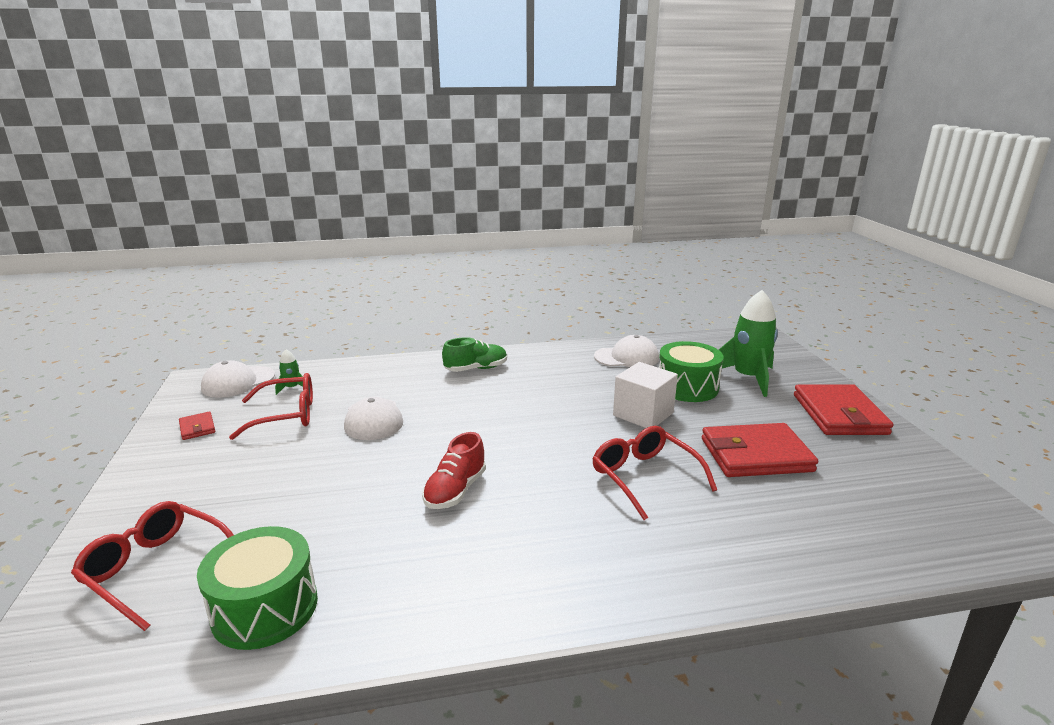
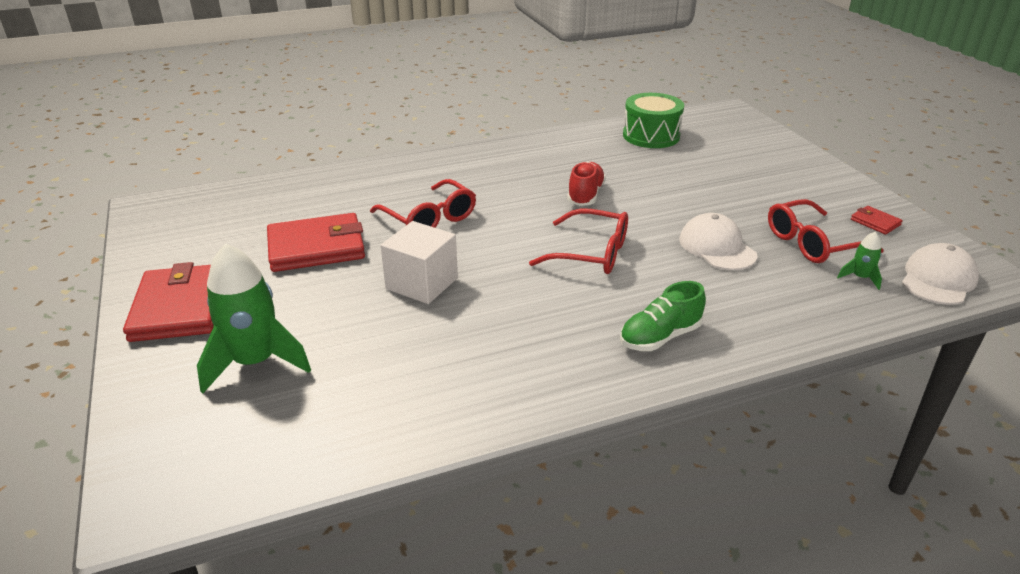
camera: 170 degrees right, 10 degrees up
(156, 569) = (735, 143): red glasses -> red glasses (591, 253)
(626, 357) = (434, 392): white cap -> none
(687, 387) = (354, 333): green drum -> none

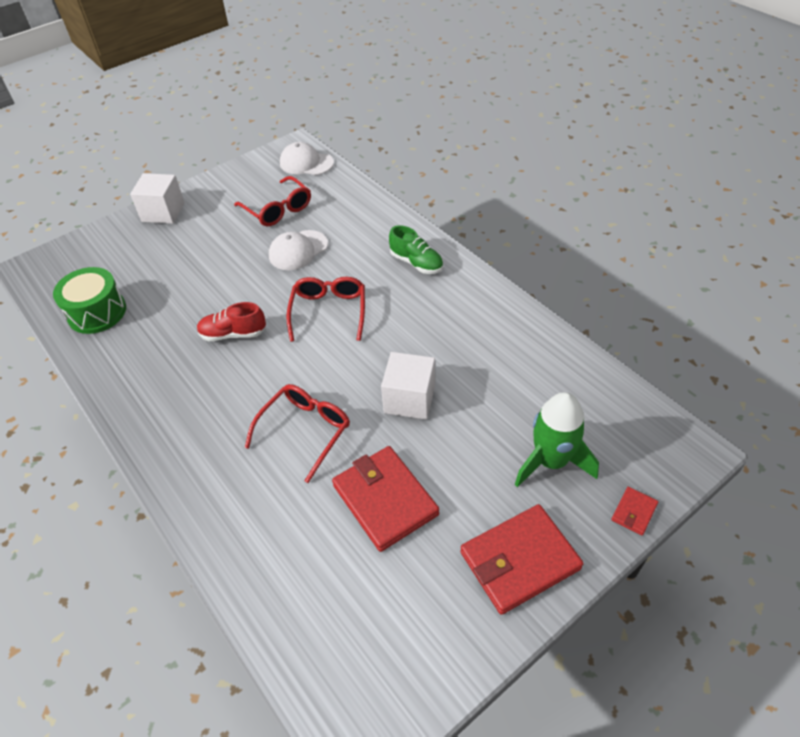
camera: 105 degrees left, 15 degrees up
(814, 171) = (163, 212): none -> white cube
(860, 278) = (315, 190): green rocket -> none
(875, 222) = (240, 184): red wallet -> red wallet (634, 512)

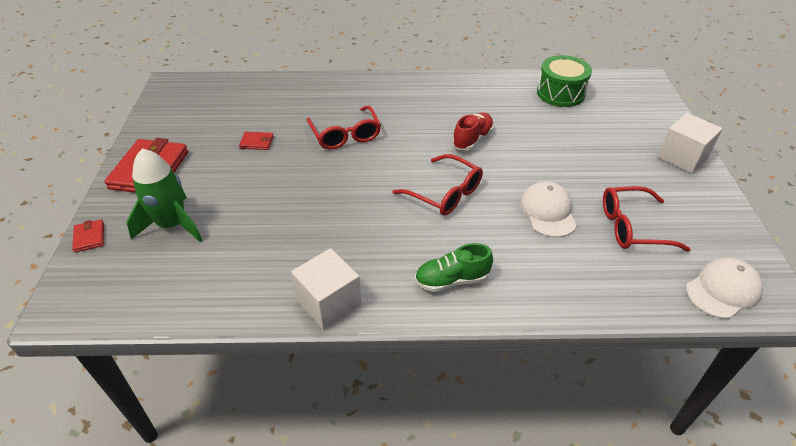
camera: 125 degrees right, 5 degrees down
(385, 500) = (257, 142): red wallet -> red wallet, size x0.45
(409, 399) = (309, 189): white cube -> white cube (329, 303)

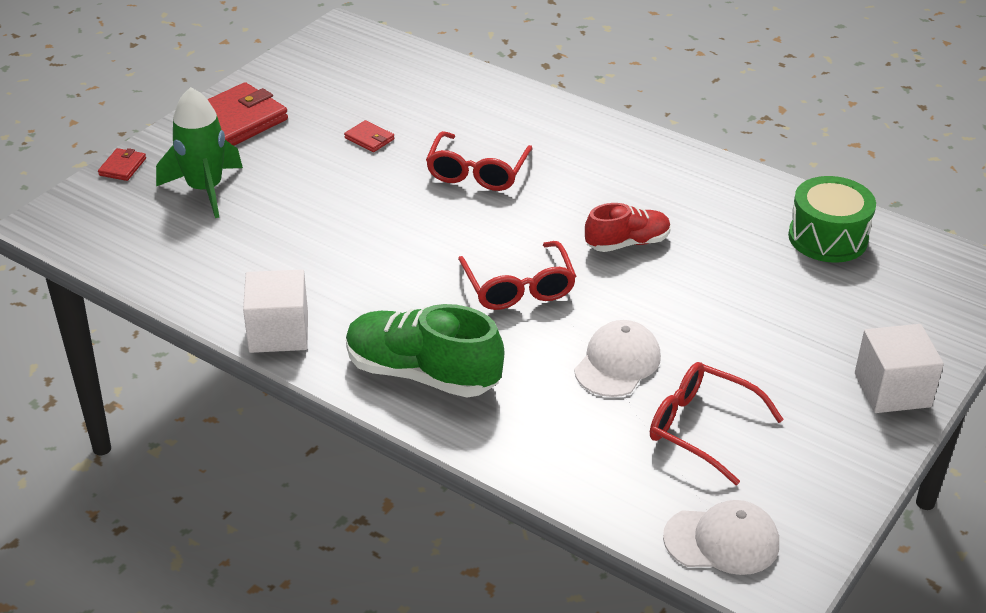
camera: 35 degrees right, 5 degrees down
(451, 280) = (422, 374): green shoe -> green shoe, size x1.66

